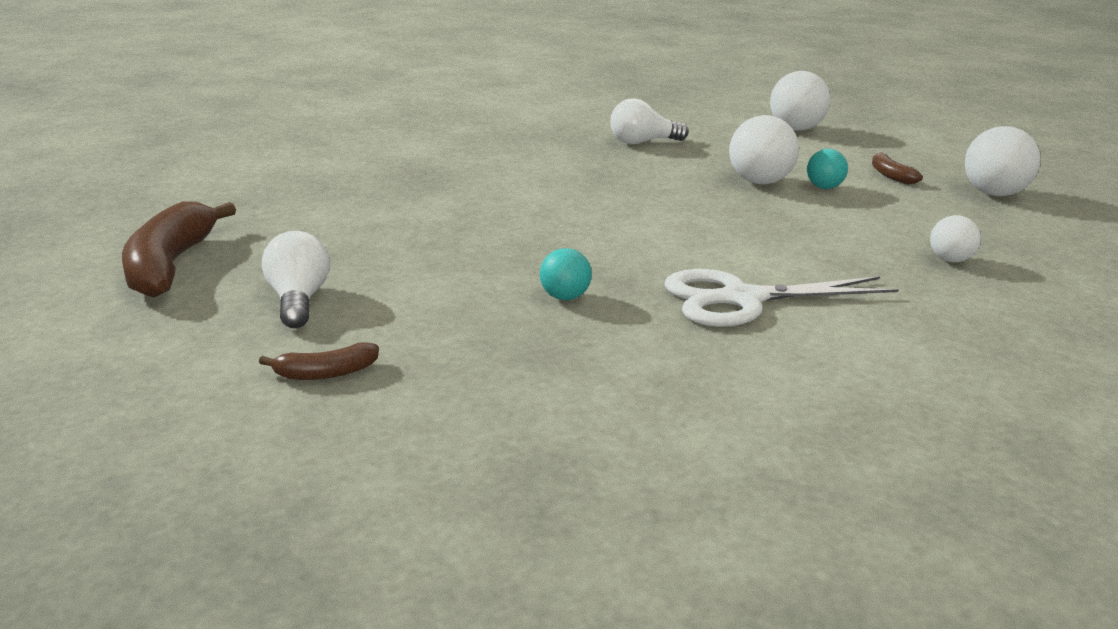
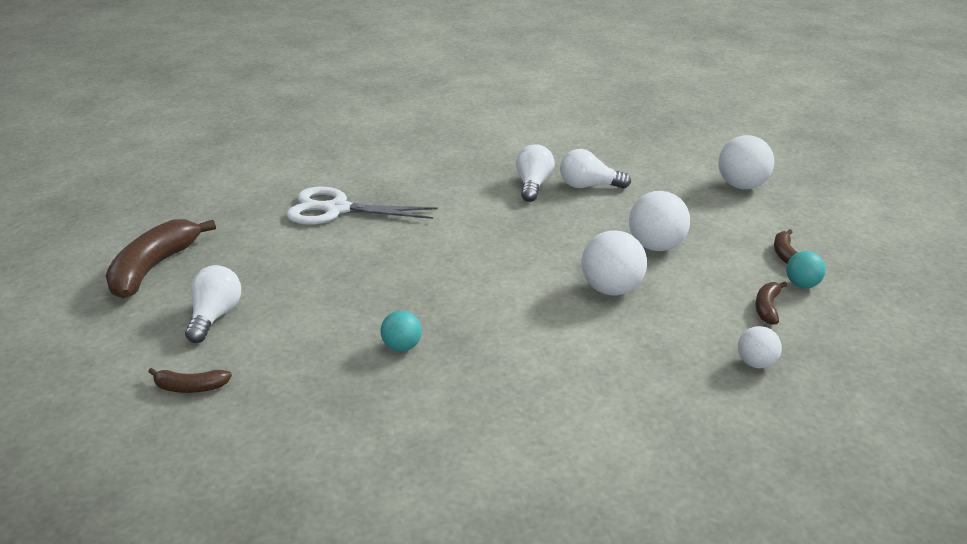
camera: 20 degrees right, 5 degrees up
(582, 147) = (533, 186): none -> white light bulb
(741, 299) = (537, 374): white scissors -> white scissors (336, 209)
(824, 187) = (710, 261): turquoise ball -> turquoise ball (802, 285)
(915, 216) = (767, 308): none -> brown banana
(994, 194) = (869, 292): white ball -> white ball (611, 290)

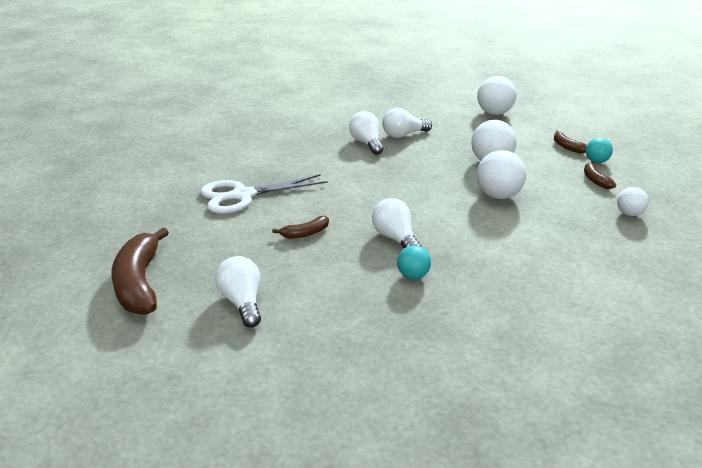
camera: 30 degrees left, 0 degrees up
(190, 387) = (290, 362): brown banana -> brown banana (305, 233)
(432, 302) = (395, 239): none -> white light bulb

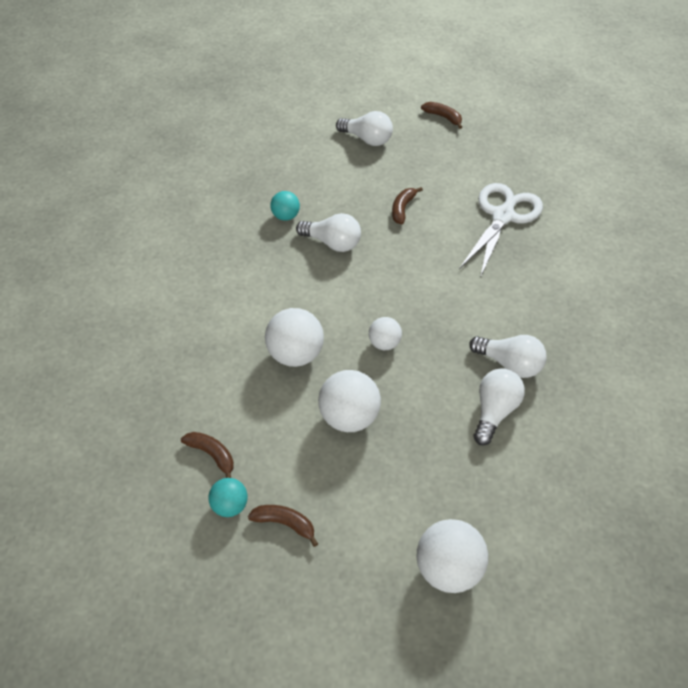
camera: 140 degrees right, 20 degrees up
(139, 283) = (443, 117): brown banana -> brown banana, size x0.49
(629, 214) = (151, 405): white ball -> white ball (384, 343)

